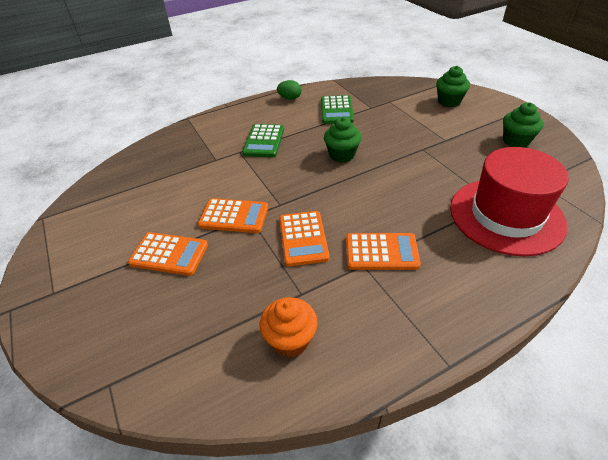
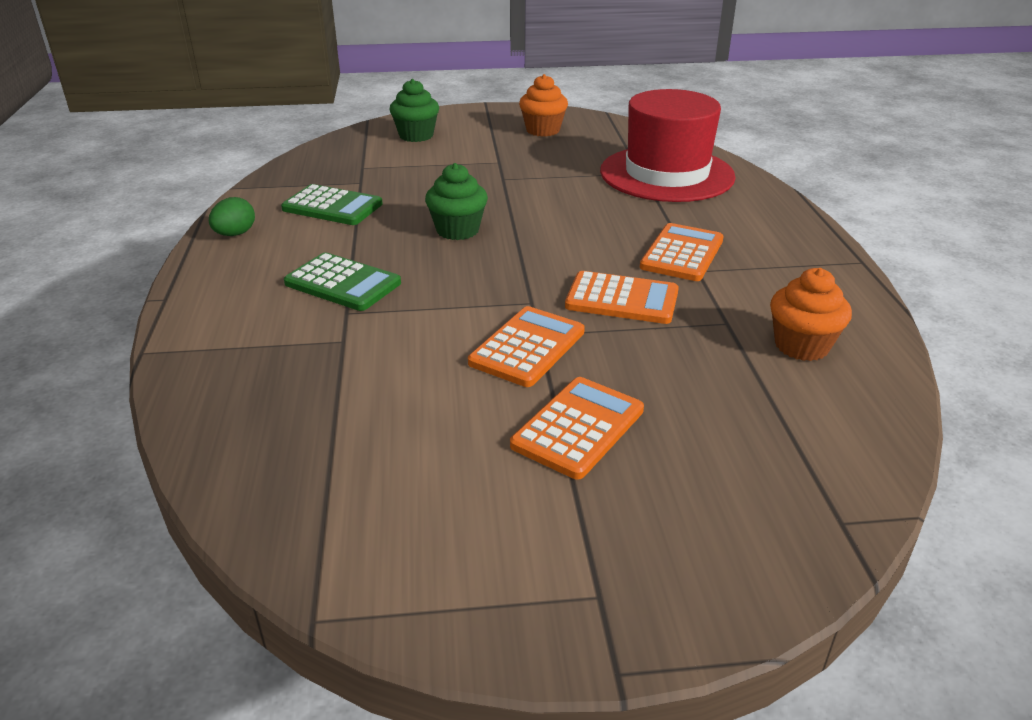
camera: 70 degrees left, 10 degrees down
(516, 141) = (543, 130): green cupcake -> orange cupcake

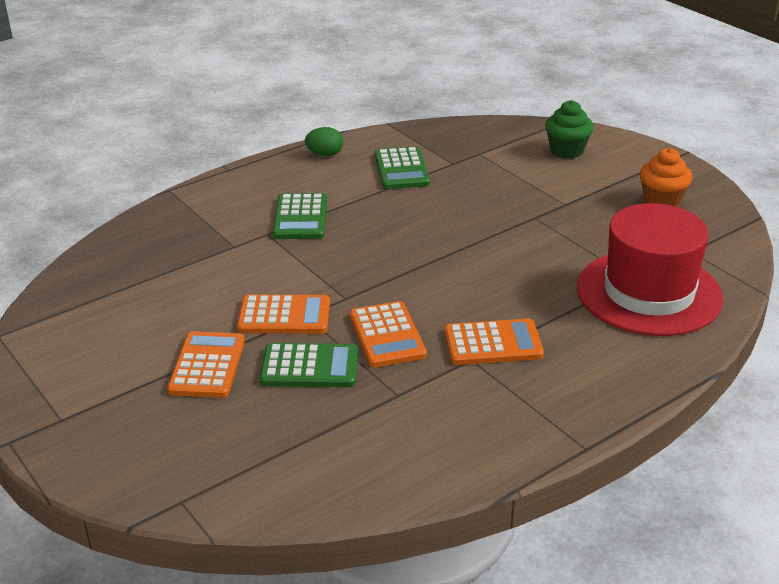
camera: 60 degrees right, 0 degrees up
(457, 230) = (420, 231): green cupcake -> none
(578, 428) = (207, 366): orange calculator -> orange calculator turned 90 degrees counterclockwise
(639, 358) = (309, 367): none -> green calculator
(801, 346) = (395, 440): orange cupcake -> none

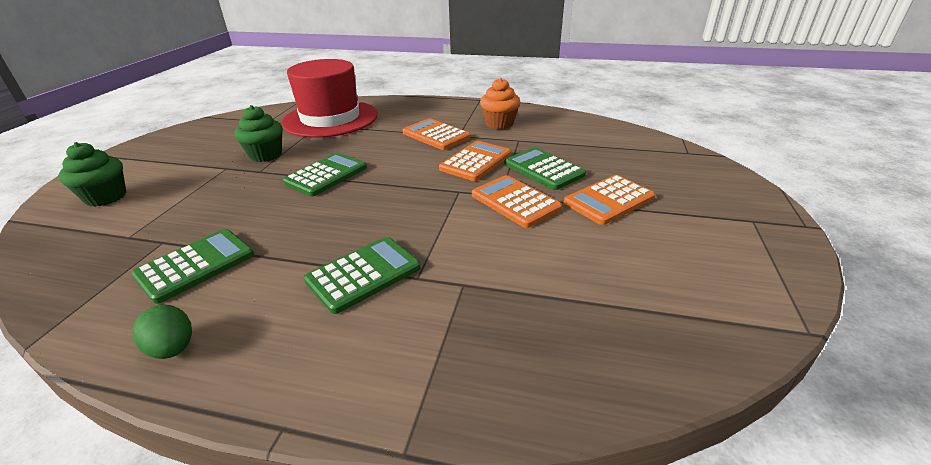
camera: 130 degrees left, 0 degrees up
(477, 245) = (326, 175): none -> green calculator
(572, 228) = (266, 155): none -> green cupcake
(662, 201) = (197, 142): orange cupcake -> orange cupcake (499, 124)

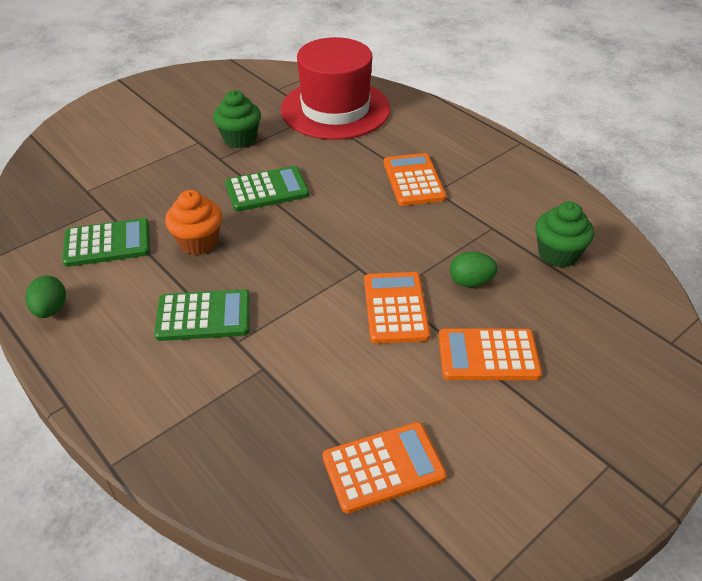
camera: 35 degrees right, 10 degrees up
(106, 197) = (97, 138): green cupcake -> green cupcake (557, 254)
(476, 162) = (414, 237): orange calculator -> orange calculator (383, 467)
(499, 124) = (499, 193): orange cupcake -> orange cupcake (198, 242)
(543, 169) = (470, 282): green calculator -> green egg

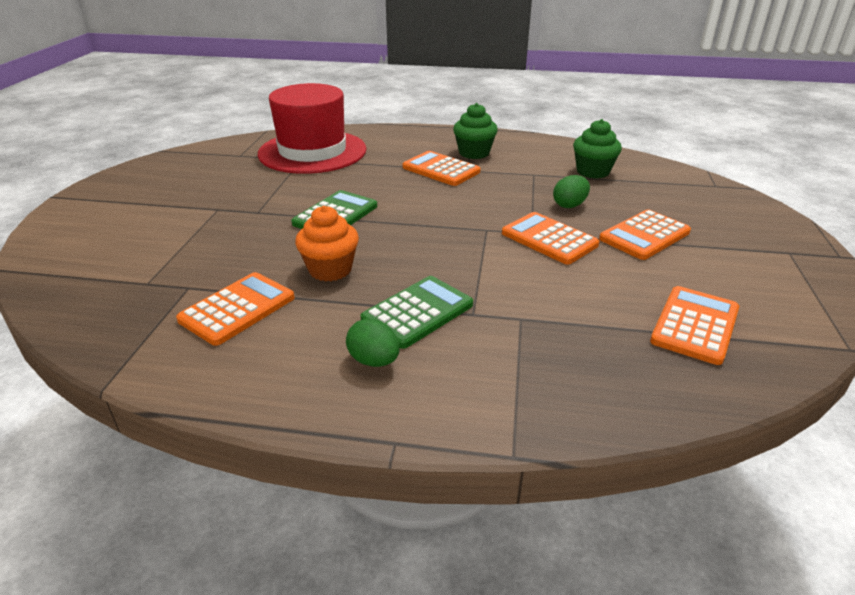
camera: 40 degrees left, 10 degrees down
(51, 309) = (256, 384): green egg -> green egg (374, 361)
(107, 243) = (237, 309): green calculator -> orange calculator
(240, 139) = (256, 194): green cupcake -> green cupcake (474, 153)

